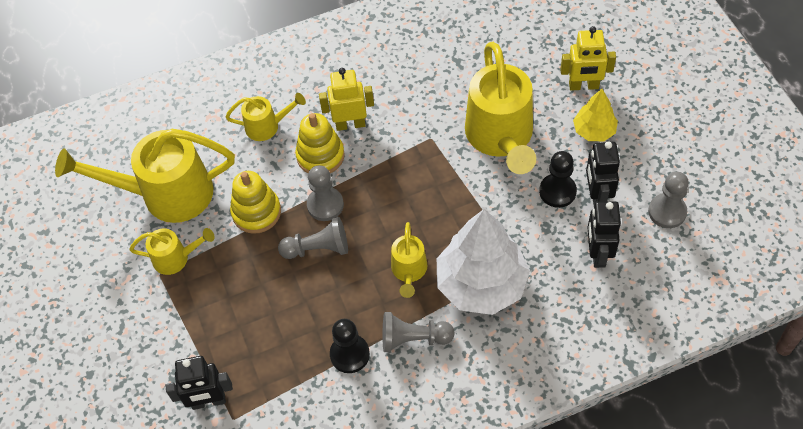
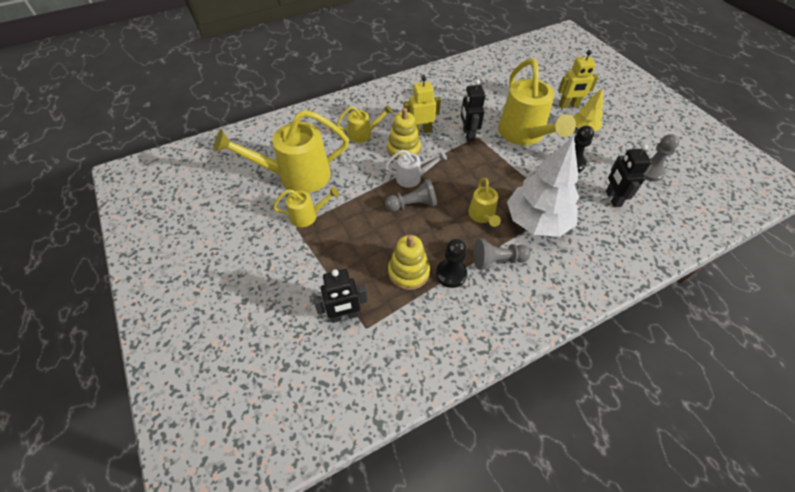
camera: 10 degrees left, 5 degrees down
(256, 212) = (364, 184): yellow stacking toy -> yellow stacking toy (408, 272)
(325, 205) = (412, 178): grey pawn -> white watering can
(597, 196) = (599, 164): black robot -> black robot (468, 135)

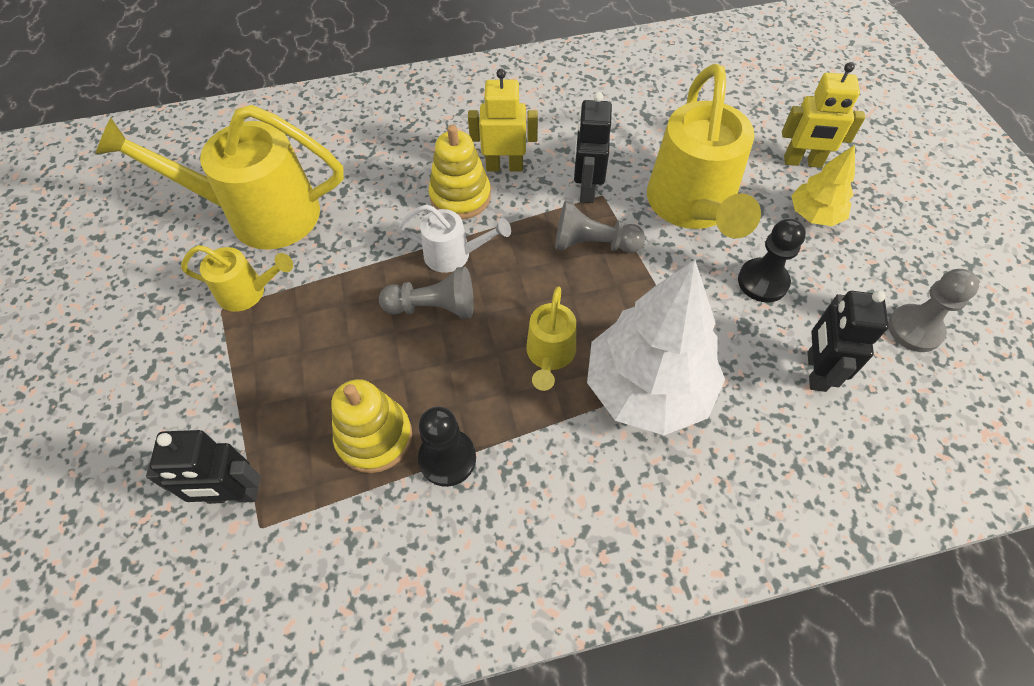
camera: 15 degrees right, 5 degrees up
(364, 134) = (403, 155): yellow watering can -> none
(497, 260) = (541, 450): grey pawn -> grey pawn (593, 244)

